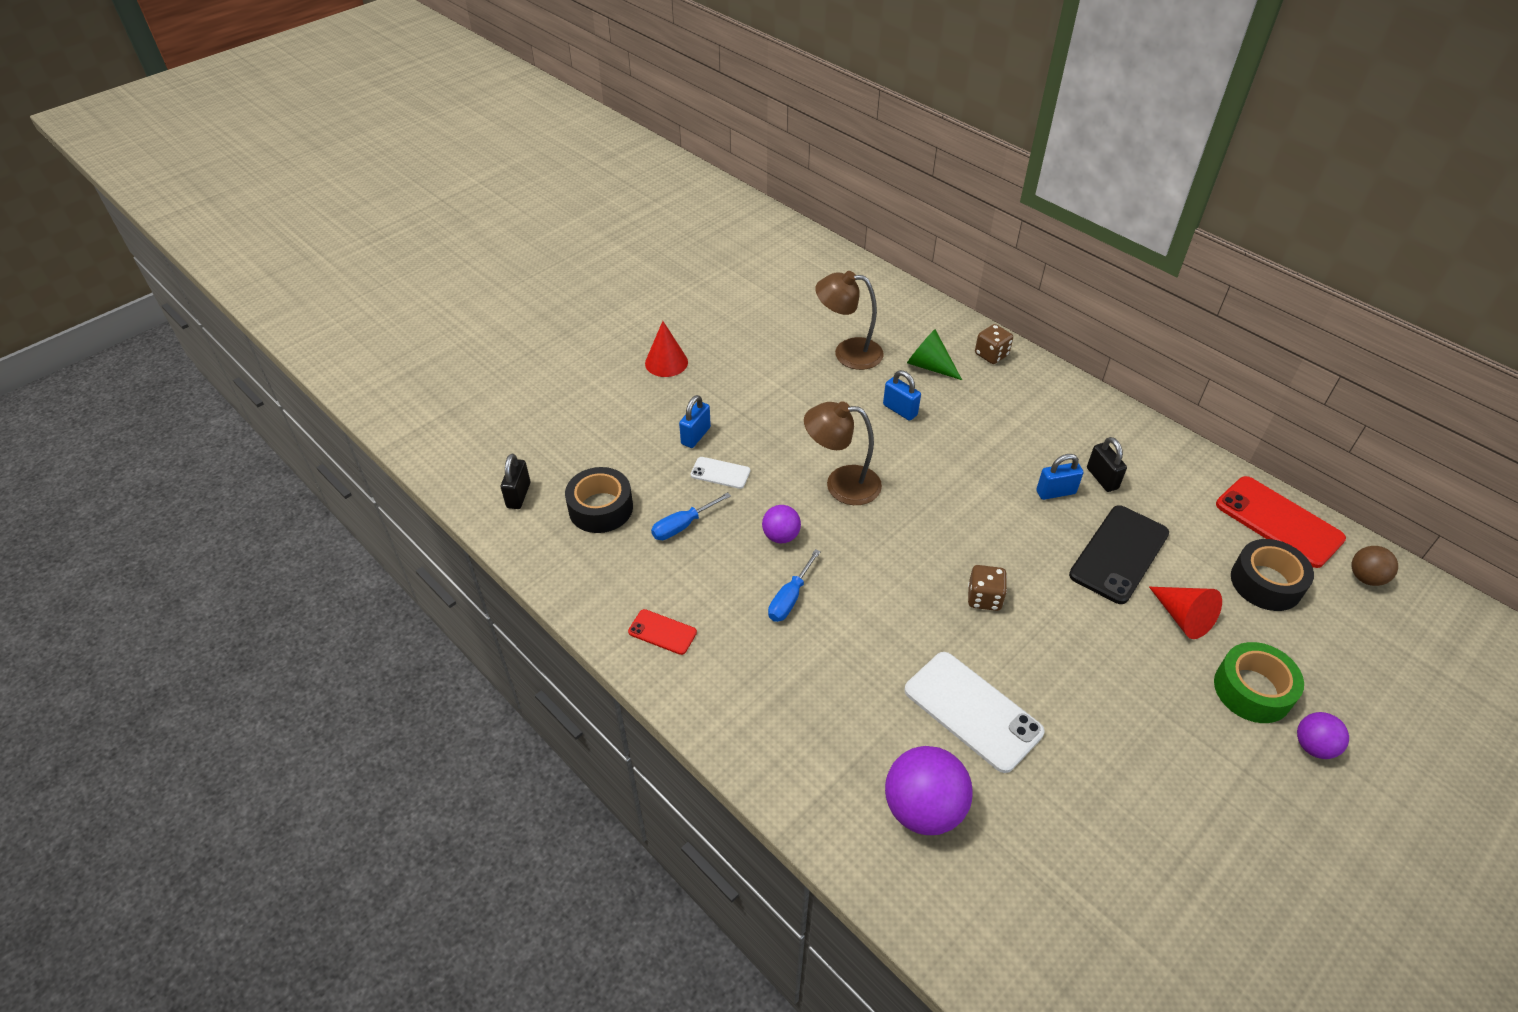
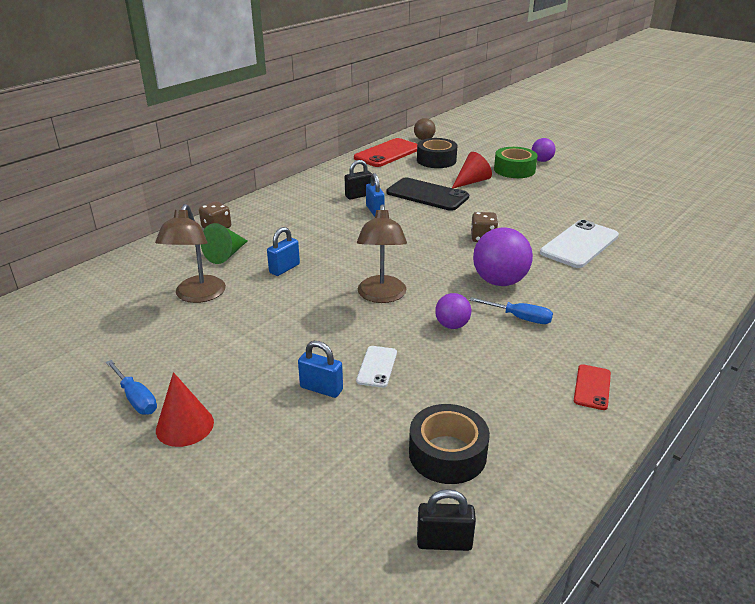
camera: 95 degrees left, 15 degrees down
(682, 526) = (457, 386): blue screwdriver -> blue screwdriver (136, 399)
(923, 809) = (664, 262): purple ball -> purple ball (499, 281)

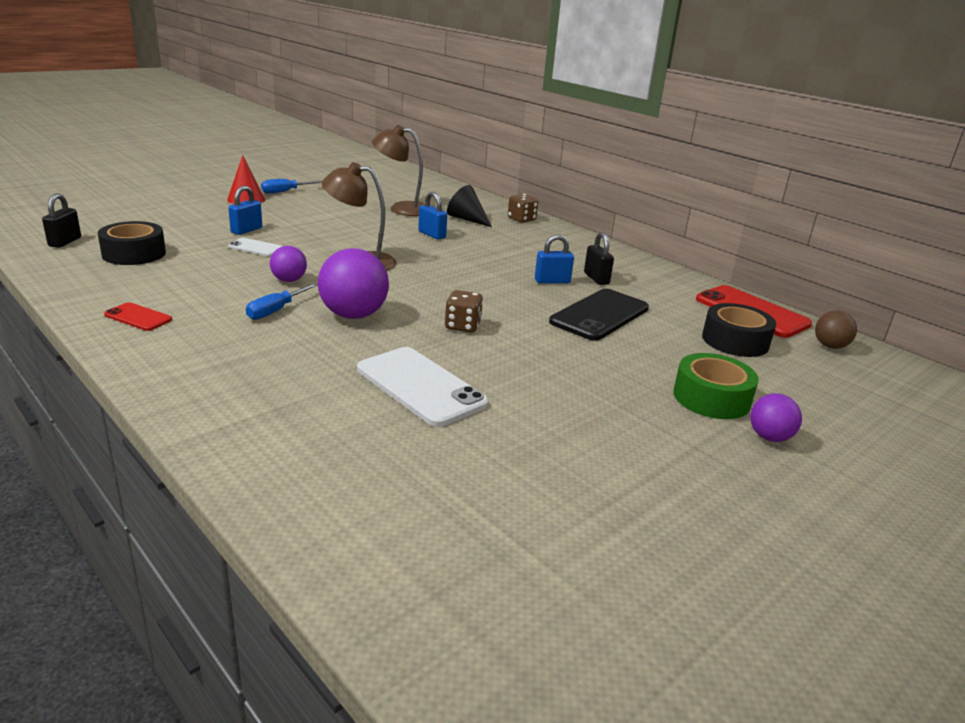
camera: 95 degrees right, 5 degrees down
(226, 255) = (467, 219): green cone -> black cone
(471, 182) = (651, 352): red cone -> none

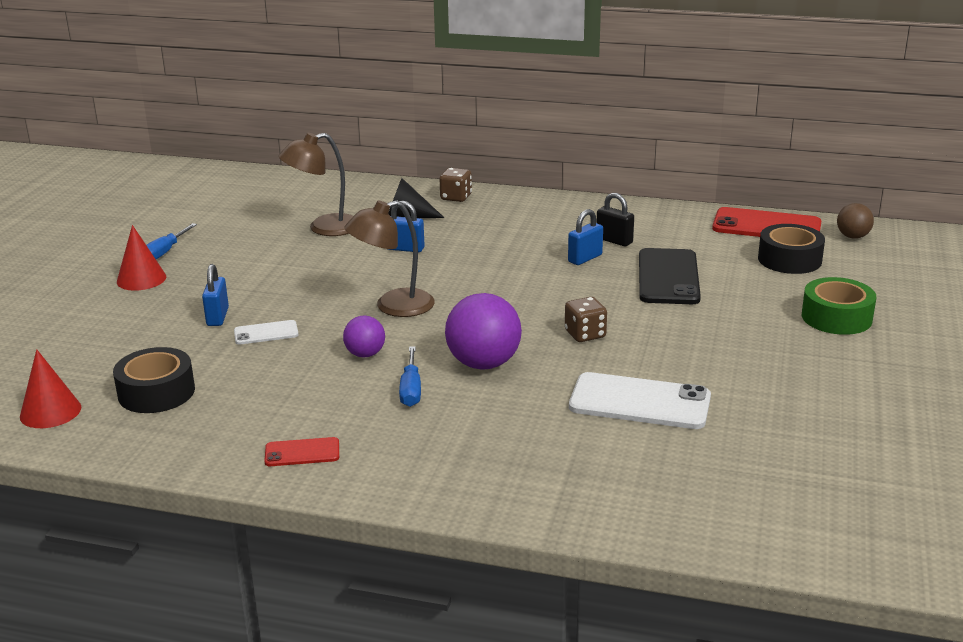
camera: 30 degrees left, 0 degrees up
(65, 242) = (50, 411): black padlock -> red cone
(769, 437) = (906, 332): purple ball -> none

